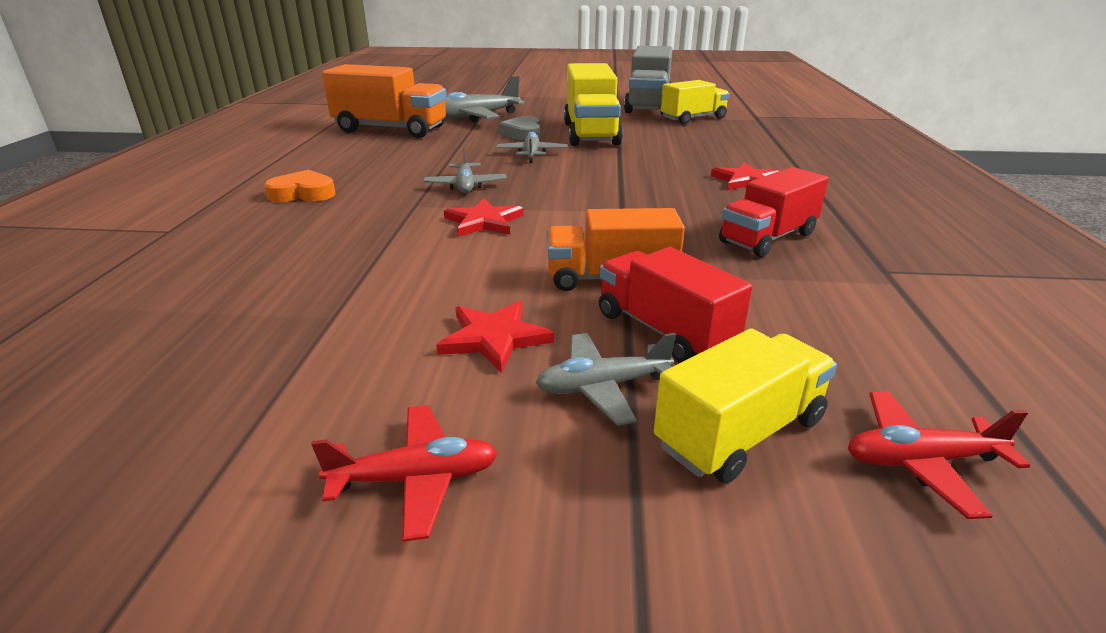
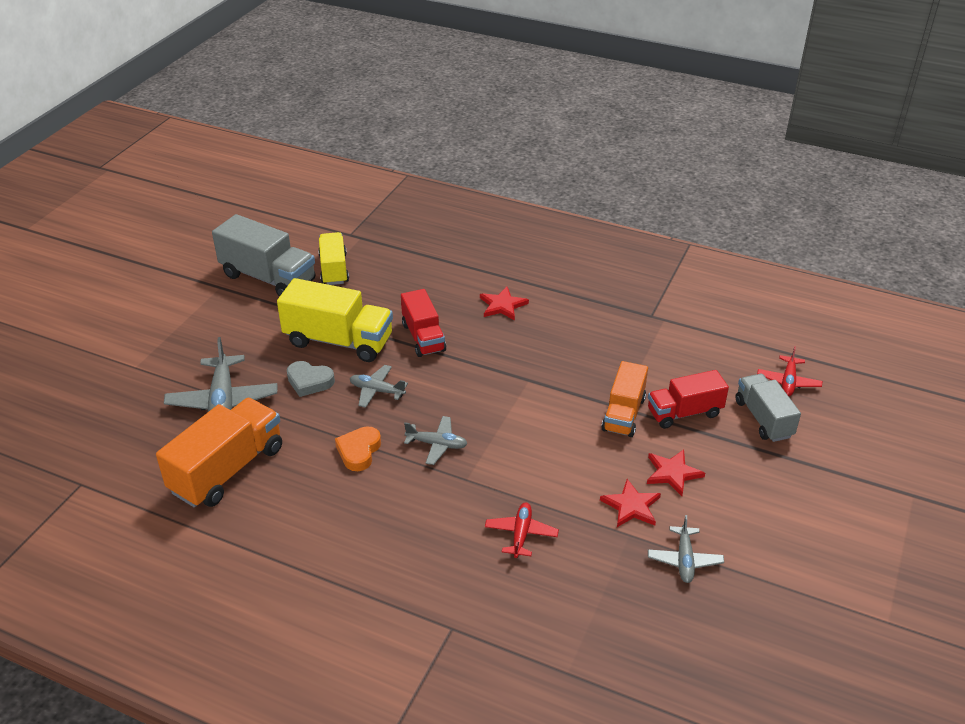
camera: 70 degrees left, 10 degrees up
(303, 194) = (404, 544): orange heart -> orange heart (359, 451)
(415, 479) = (769, 515): red plane -> red plane (521, 534)
(484, 222) = (517, 448): red star -> red star (631, 506)
(603, 387) = (724, 447): grey plane -> grey plane (684, 560)
(740, 433) = (763, 419): yellow truck -> grey truck
(767, 238) = (597, 336): red truck -> red truck (423, 337)

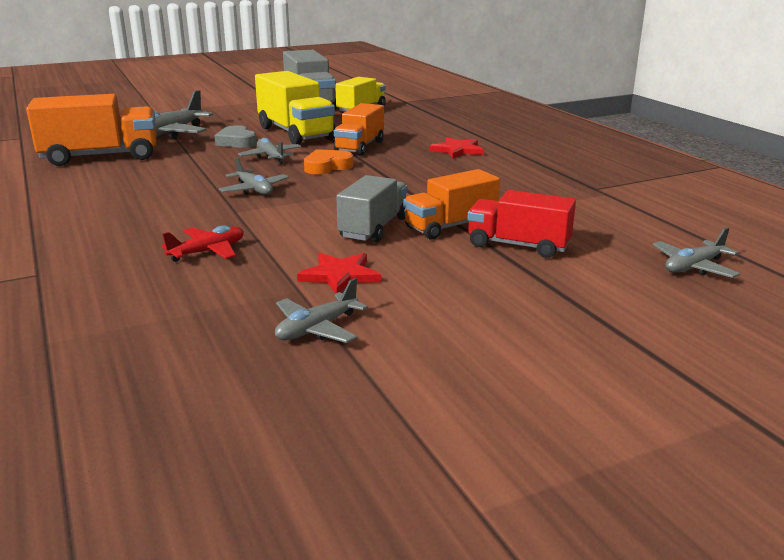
camera: 40 degrees right, 15 degrees down
(359, 451) = (194, 175): orange heart -> orange heart (327, 167)
(423, 337) = (359, 147): red truck -> orange truck
(672, 473) = (427, 273): red star -> none
(763, 419) = (610, 278): grey truck -> grey truck (374, 228)
(788, 382) = (693, 267): red plane -> grey plane

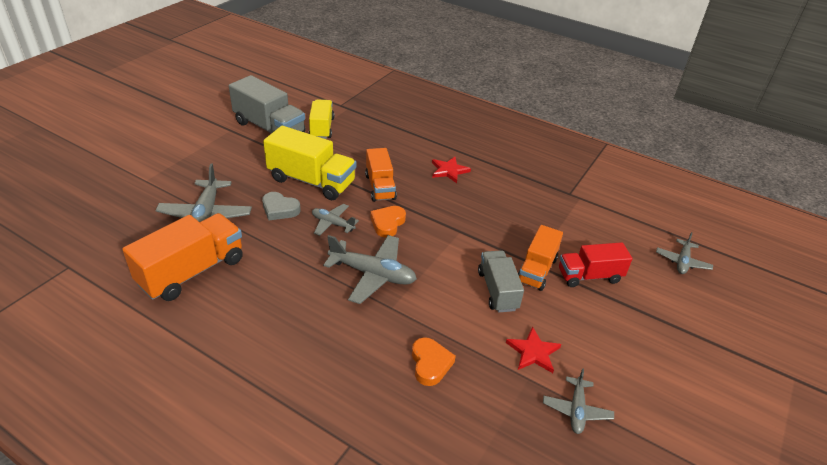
camera: 35 degrees left, 15 degrees up
(208, 252) = (430, 364): red plane -> orange heart
(254, 190) = (372, 274): grey plane -> grey plane, size x1.71

